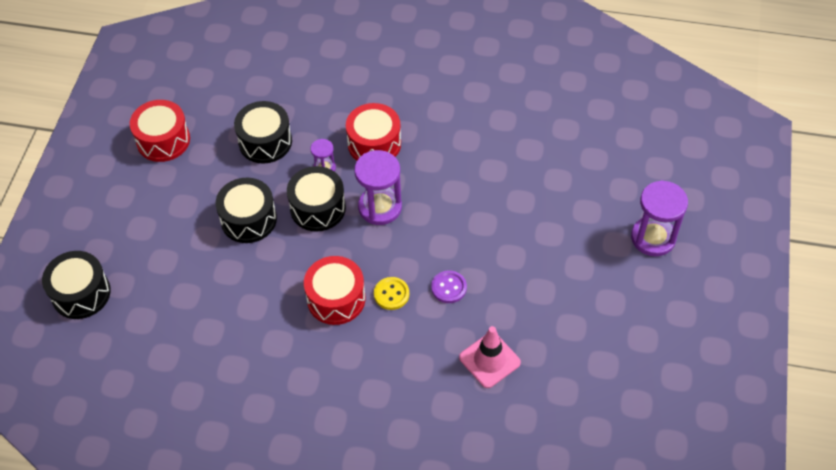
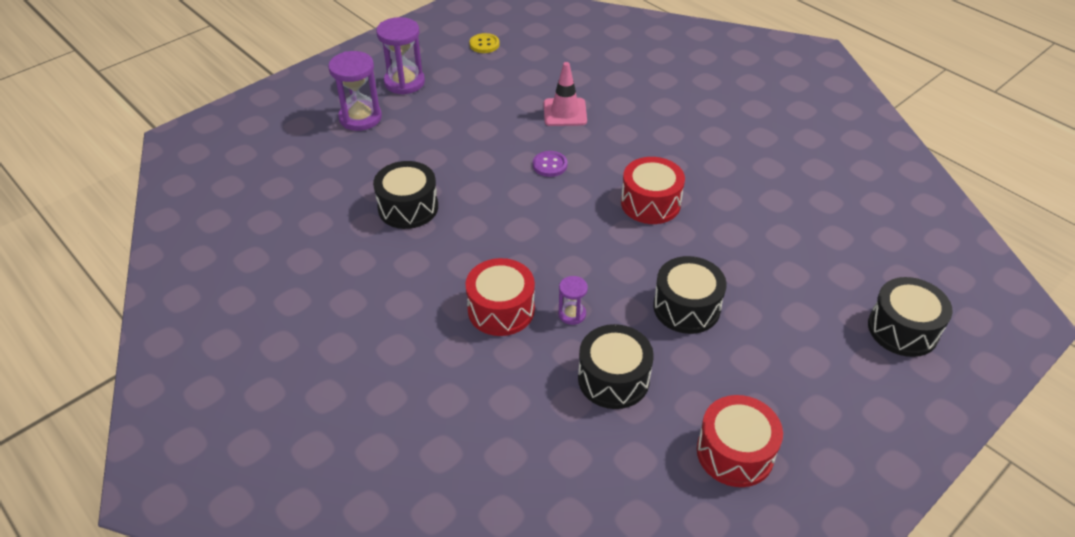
camera: 145 degrees left, 10 degrees down
(318, 208) = (609, 281): black drum -> black drum (408, 207)
(380, 207) = (550, 250): purple hourglass -> purple hourglass (404, 82)
(391, 294) = (600, 183): yellow button -> yellow button (484, 44)

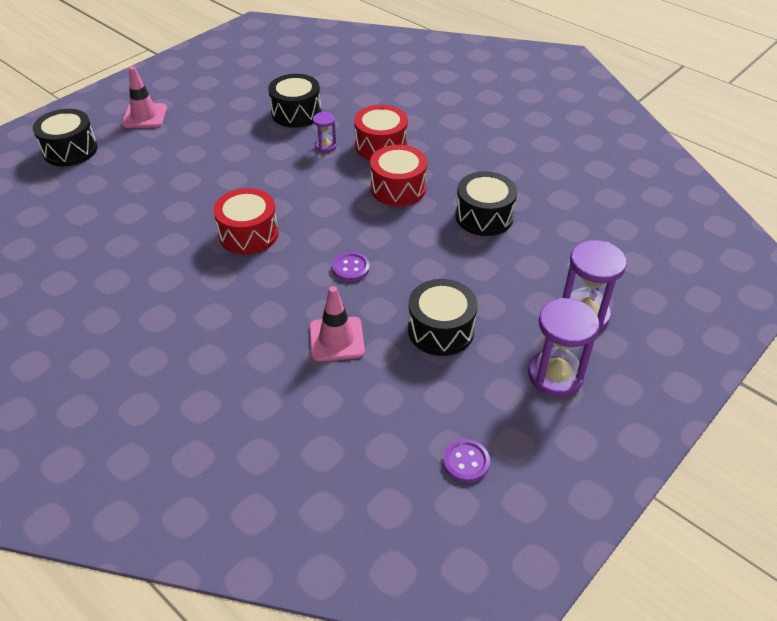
camera: 175 degrees right, 0 degrees up
(484, 44) = (466, 462): yellow button -> purple button
(686, 307) = (234, 155): black drum -> black drum (441, 330)
(735, 452) = (223, 85): red drum -> red drum (398, 188)
(832, 388) = (144, 116): none -> pink traffic cone

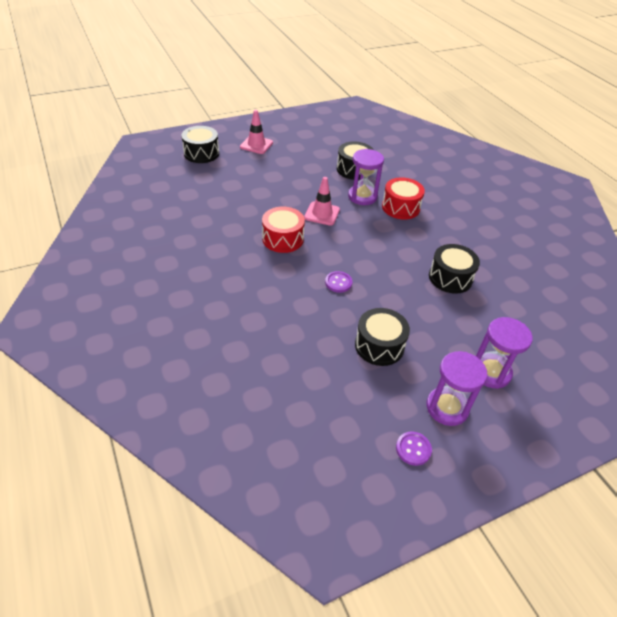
camera: 20 degrees right, 0 degrees up
(325, 146) = (362, 196): purple hourglass -> purple hourglass, size x1.90
(336, 339) = (305, 327): pink traffic cone -> pink traffic cone (322, 214)
(398, 188) = (398, 239): red drum -> none
(466, 462) = (351, 443): purple button -> purple button (413, 449)

